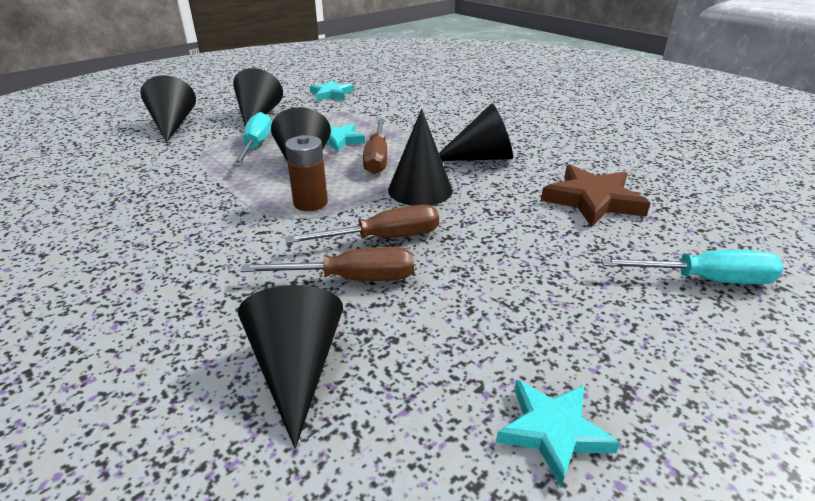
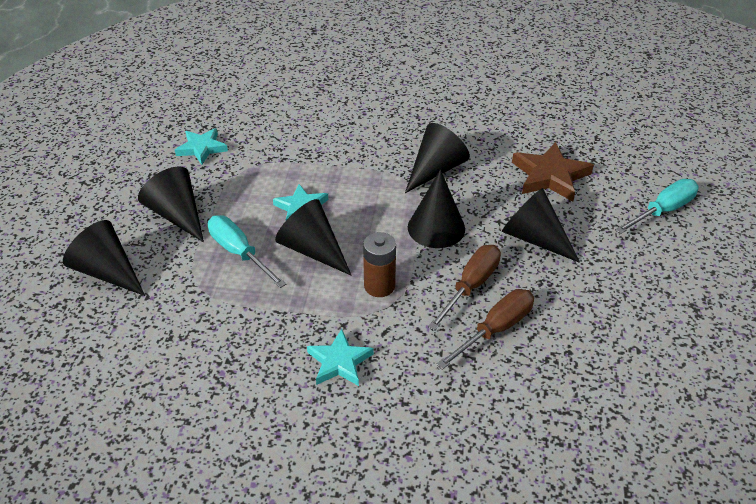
camera: 40 degrees left, 10 degrees up
(296, 369) = (548, 404): black cone -> black cone (534, 238)
(377, 158) = (362, 212): brown screwdriver -> none
(552, 431) = (688, 350): turquoise star -> turquoise star (339, 362)

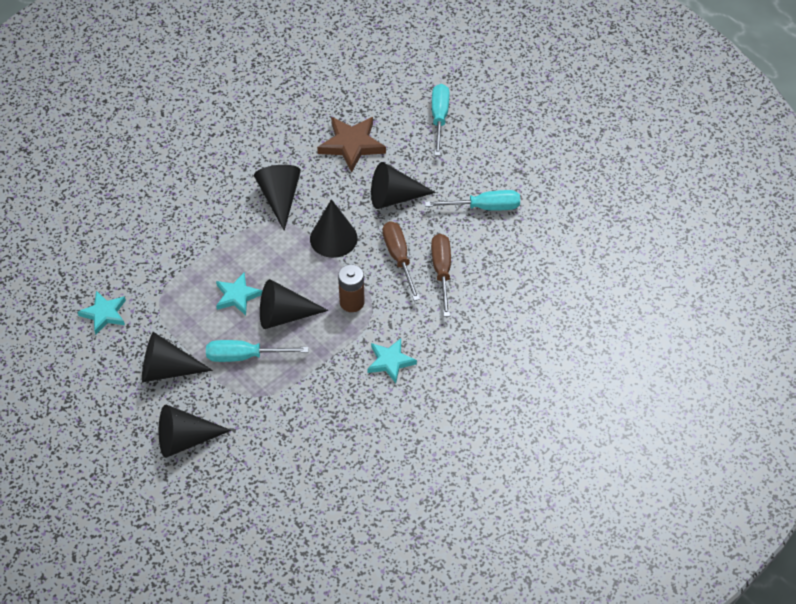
camera: 50 degrees left, 10 degrees up
(614, 310) = (484, 207): none -> turquoise screwdriver

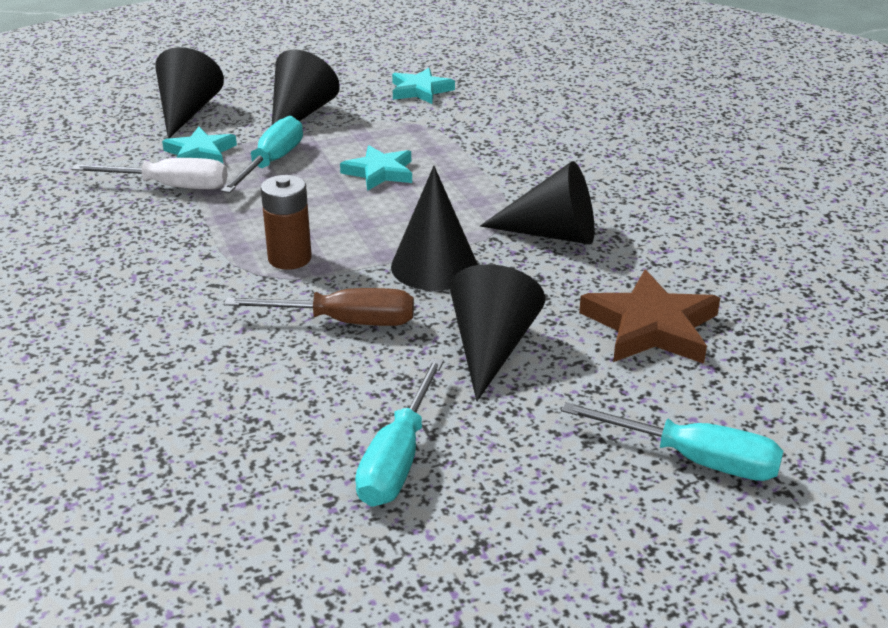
camera: 110 degrees right, 20 degrees down
(284, 315) = (314, 200): black cone -> none
(296, 396) = (171, 187): none -> white screwdriver
(390, 361) = (146, 270): turquoise star -> turquoise star (200, 153)
(442, 271) = (277, 362): brown screwdriver -> none

